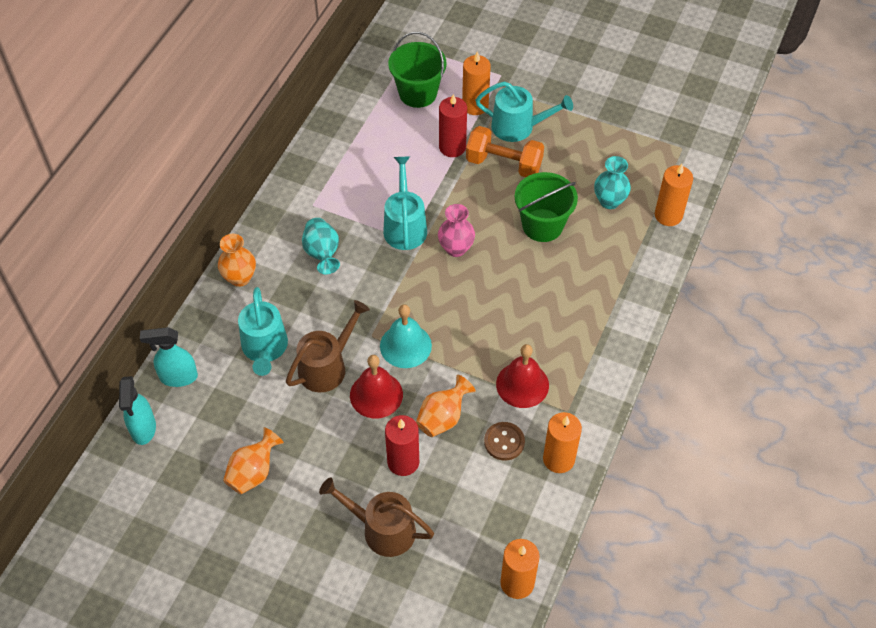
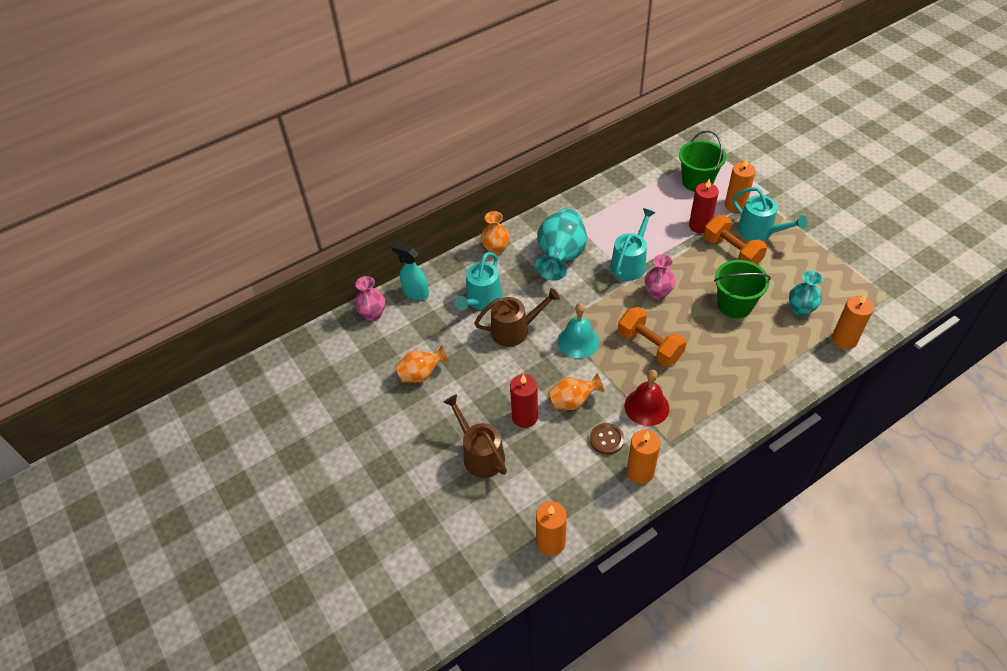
camera: 35 degrees right, 5 degrees down
(143, 429) = (373, 314): turquoise spray bottle -> pink vase
(322, 254) = (560, 257): turquoise vase -> turquoise vase, size x1.72
(376, 395) = (536, 364): red bell -> none
(484, 314) = (649, 346): none -> orange dumbbell

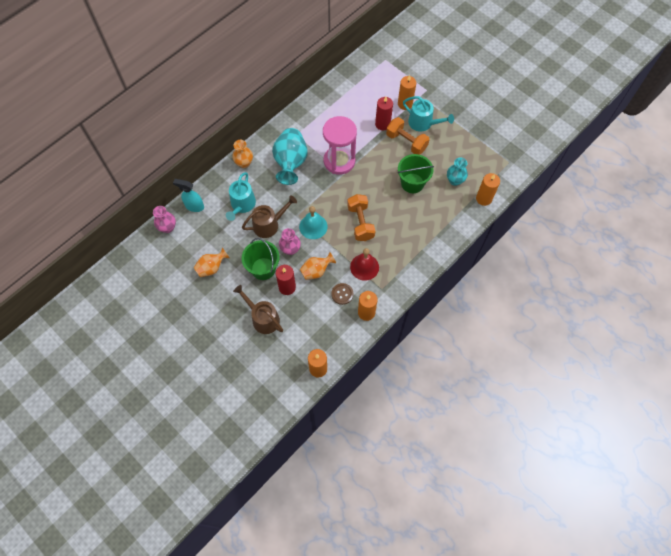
camera: 15 degrees left, 15 degrees up
(630, 263) = (339, 161): turquoise watering can -> pink hourglass
(649, 346) = (360, 223): orange dumbbell -> orange dumbbell turned 45 degrees clockwise
(657, 293) = (361, 182): pink vase -> pink vase (290, 249)
(697, 182) = (377, 87): green bucket -> green bucket (263, 268)

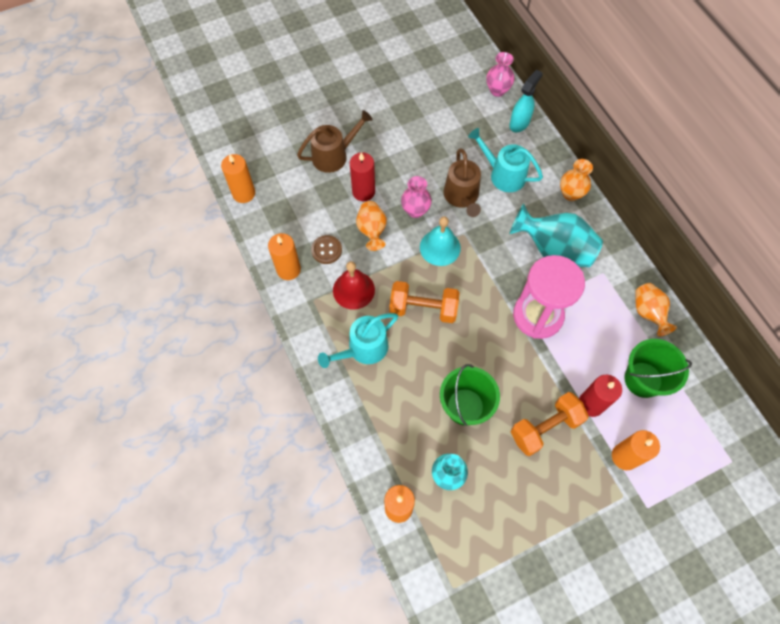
camera: 110 degrees right, 0 degrees up
(212, 268) = (424, 121): orange vase -> orange vase (648, 313)
(263, 268) = (400, 173): green bucket -> green bucket (643, 379)
(423, 123) = (576, 471): turquoise watering can -> turquoise watering can (363, 349)

